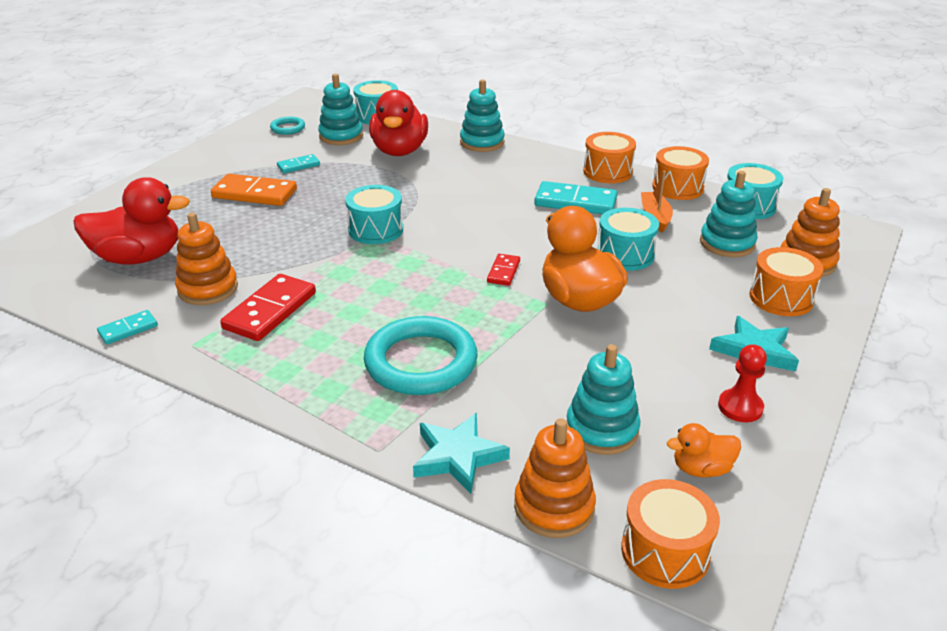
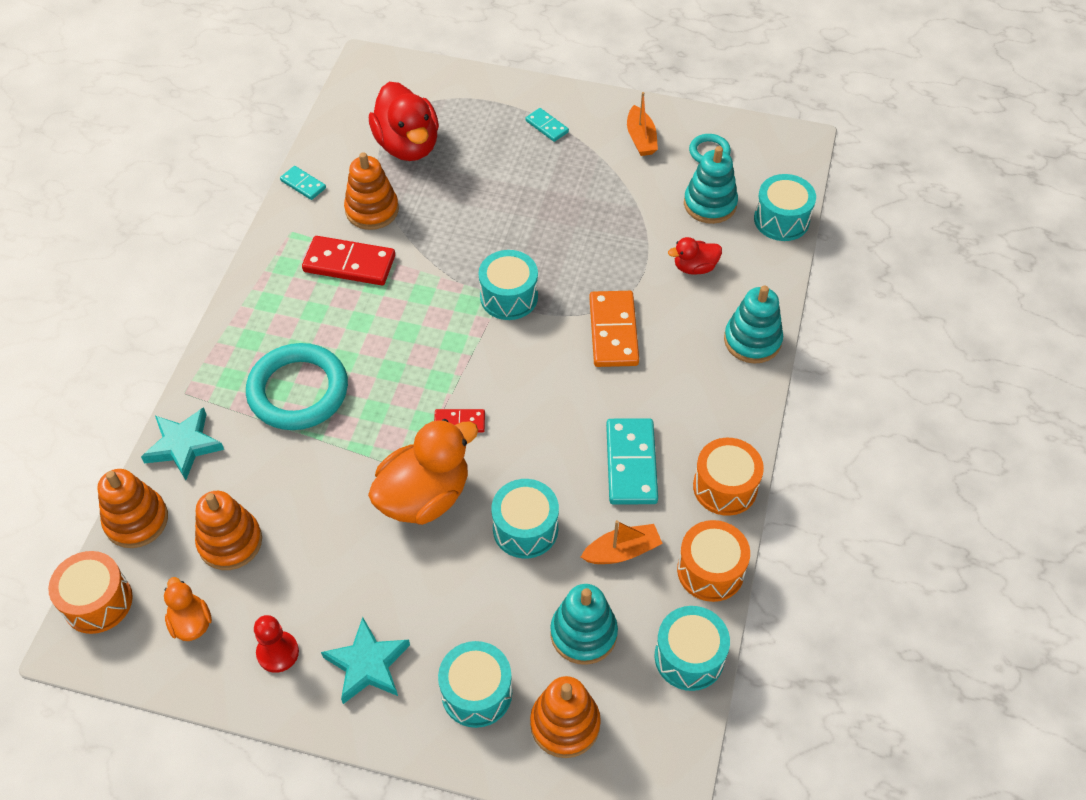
camera: 75 degrees right, 20 degrees up
(247, 150) = (641, 138): none -> orange boat
(255, 193) = (548, 179): orange domino -> orange domino (613, 331)
(298, 165) = (622, 192): turquoise domino -> turquoise domino (547, 126)
(399, 151) = (694, 267): red duck -> red duck, size x0.51
(602, 429) = (230, 542): turquoise stacking toy -> orange stacking toy
(781, 298) = (476, 693): orange drum -> turquoise drum

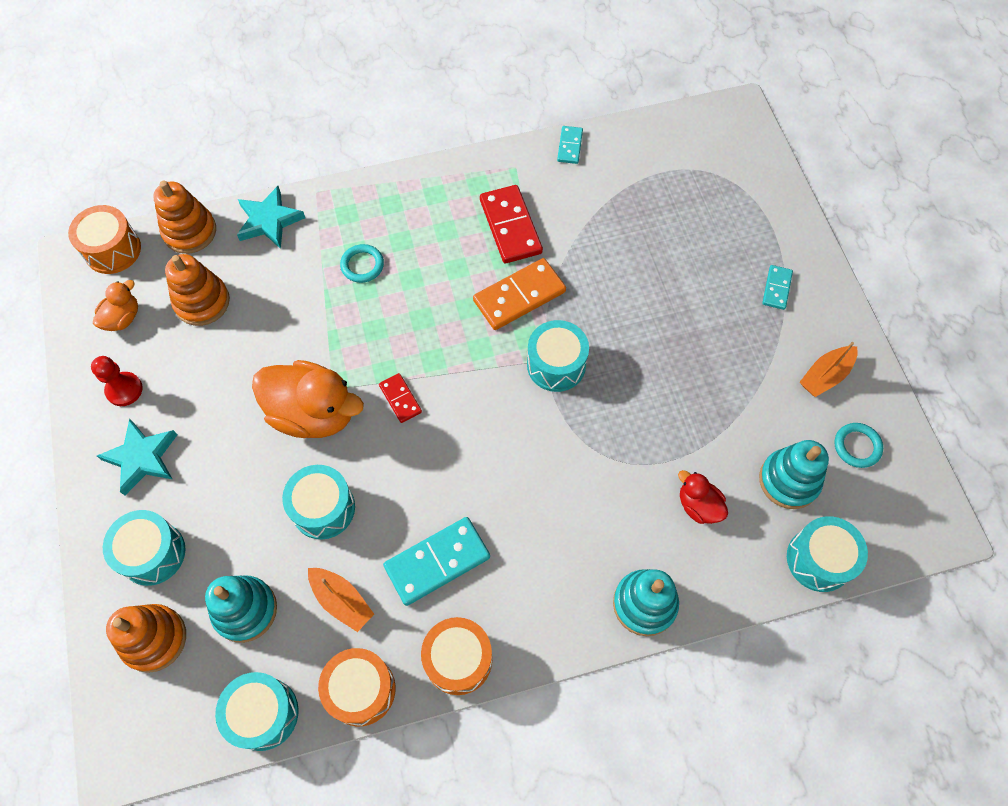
camera: 60 degrees right, 10 degrees up
(298, 391) = (362, 265): turquoise ring -> turquoise ring, size x0.47
(372, 210) = (578, 209): orange stacking toy -> none
(408, 145) = (669, 194): red duck -> none
(613, 331) = (574, 472): orange domino -> orange domino (519, 296)

